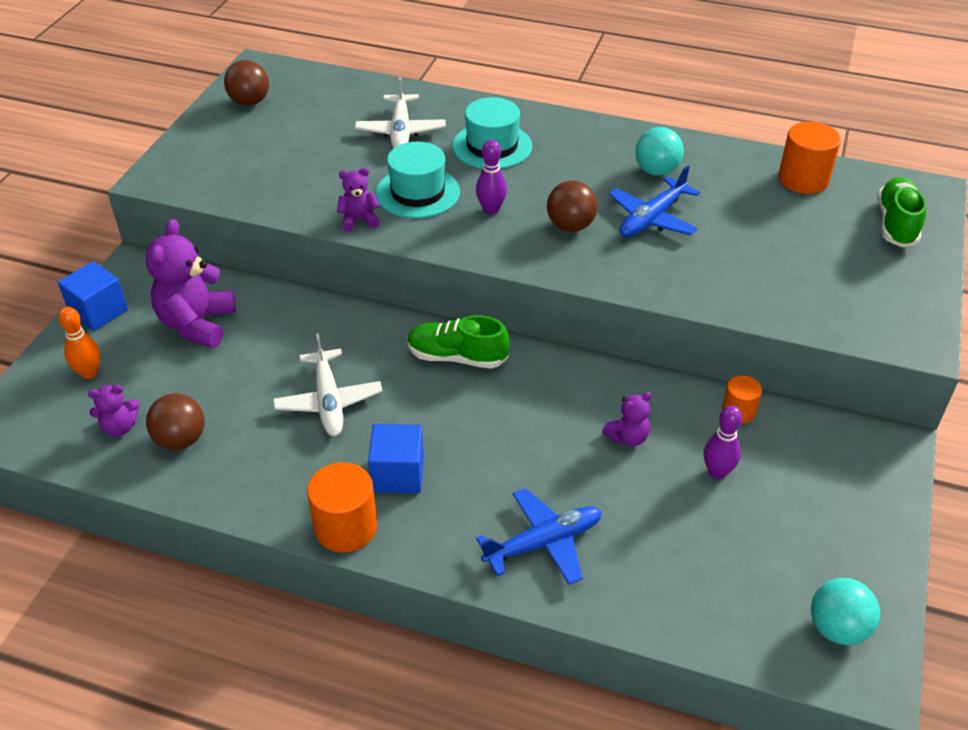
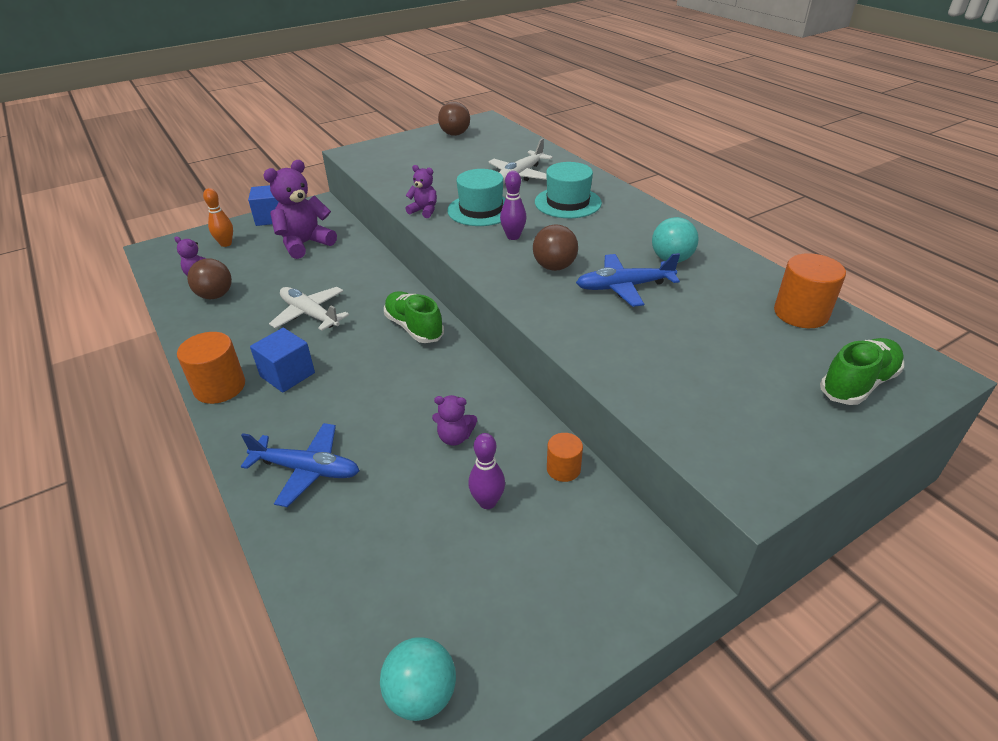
camera: 40 degrees right, 5 degrees down
(328, 401) = (310, 314): white plane -> white plane turned 105 degrees clockwise

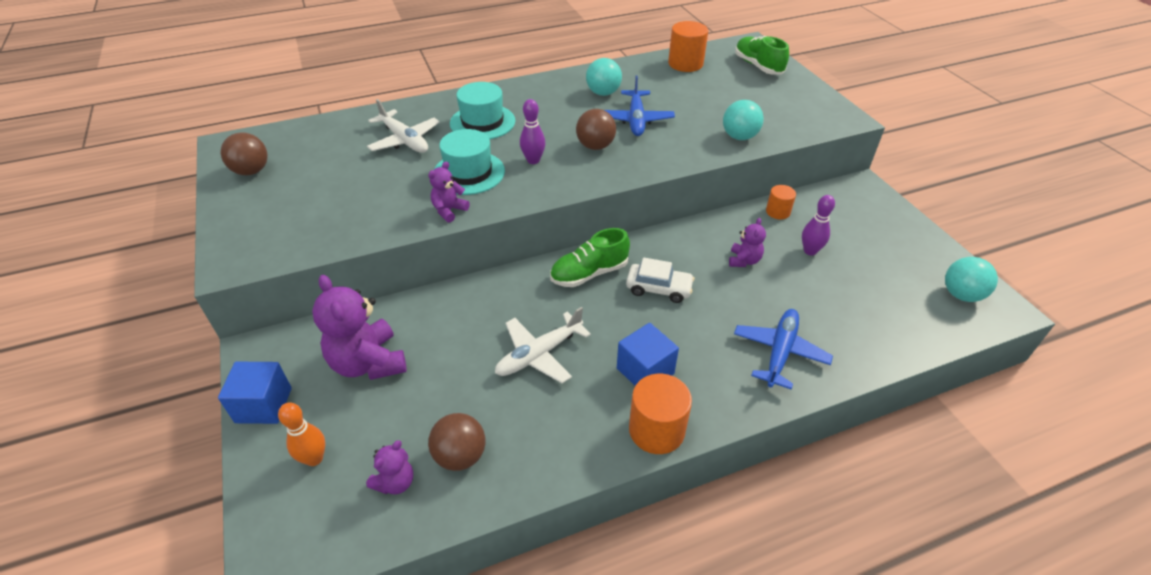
camera: 80 degrees left, 5 degrees up
(398, 374) = (659, 288): none -> white car
(628, 369) = (739, 137): none -> turquoise ball

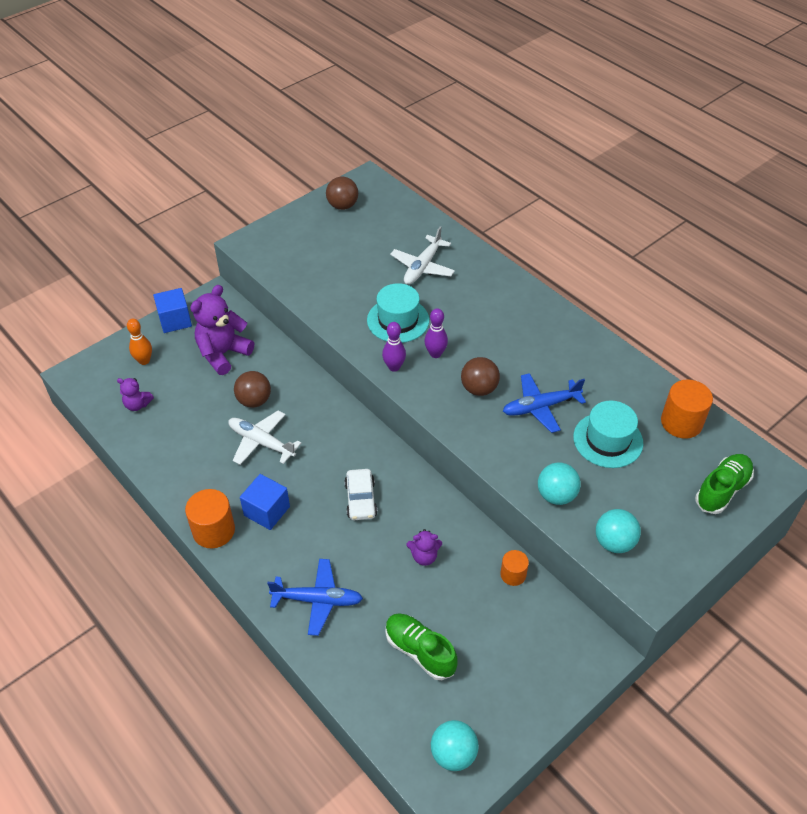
camera: 70 degrees right, 5 degrees up
(449, 210) = (345, 326): purple teddy bear -> none
(460, 456) = (164, 429): brown ball -> brown ball (254, 401)
(482, 122) = (475, 303): turquoise hat -> turquoise hat (608, 440)
(589, 273) = (359, 448): green shoe -> green shoe (419, 651)
(603, 93) = (575, 370): turquoise ball -> turquoise ball (614, 542)
(810, 251) = (463, 610): purple bowling pin -> purple bowling pin (394, 367)

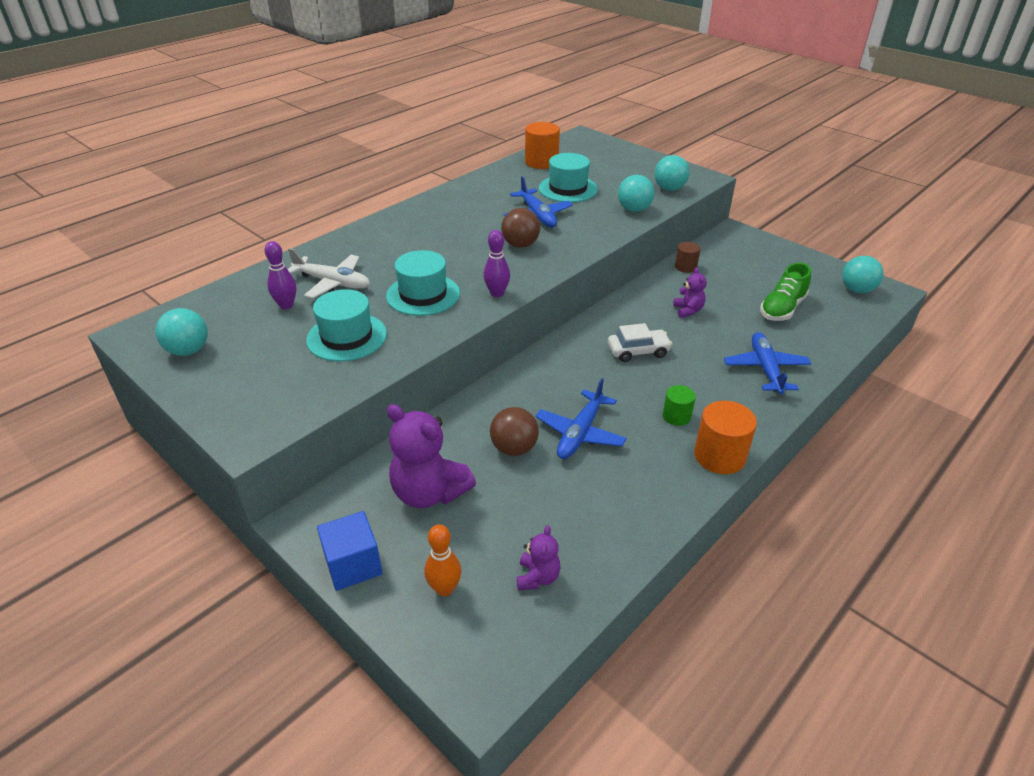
camera: 95 degrees left, 10 degrees down
(261, 442) = (580, 433): white plane -> blue plane
(267, 511) = (676, 416): blue cube -> green cylinder
(342, 206) = (188, 351): brown ball -> turquoise ball
(345, 279) = (347, 337): none -> turquoise hat
(435, 354) = (474, 269): purple bowling pin -> purple bowling pin (286, 305)
(513, 574) = (685, 267): orange cylinder -> brown cylinder
(722, 490) = (603, 152): green shoe -> none

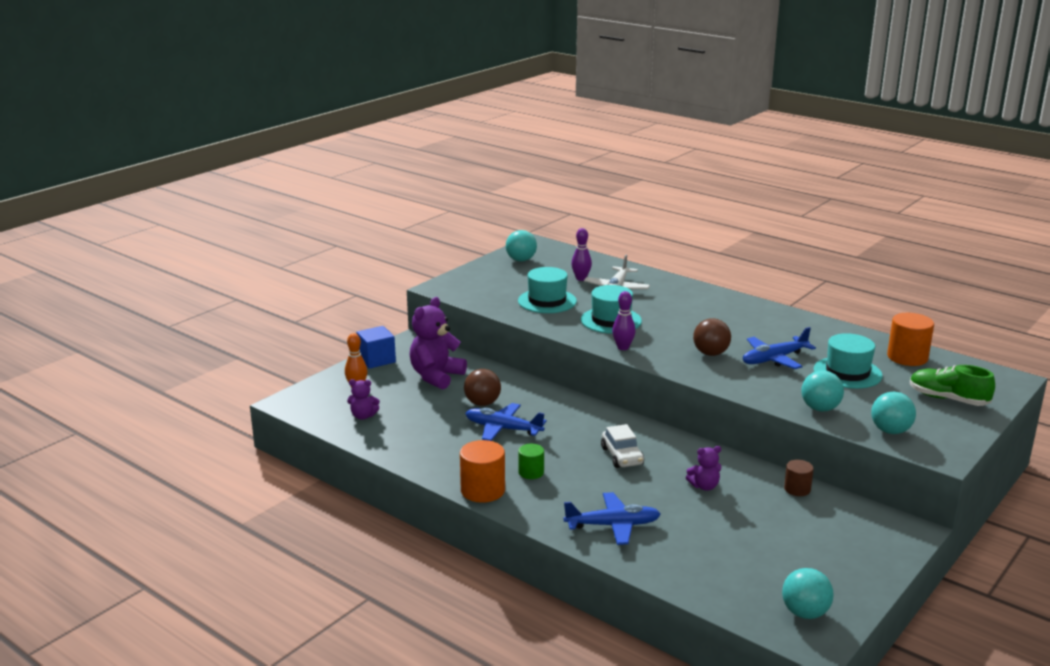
camera: 85 degrees right, 15 degrees down
(782, 309) = (733, 548): green shoe -> green shoe (948, 399)

